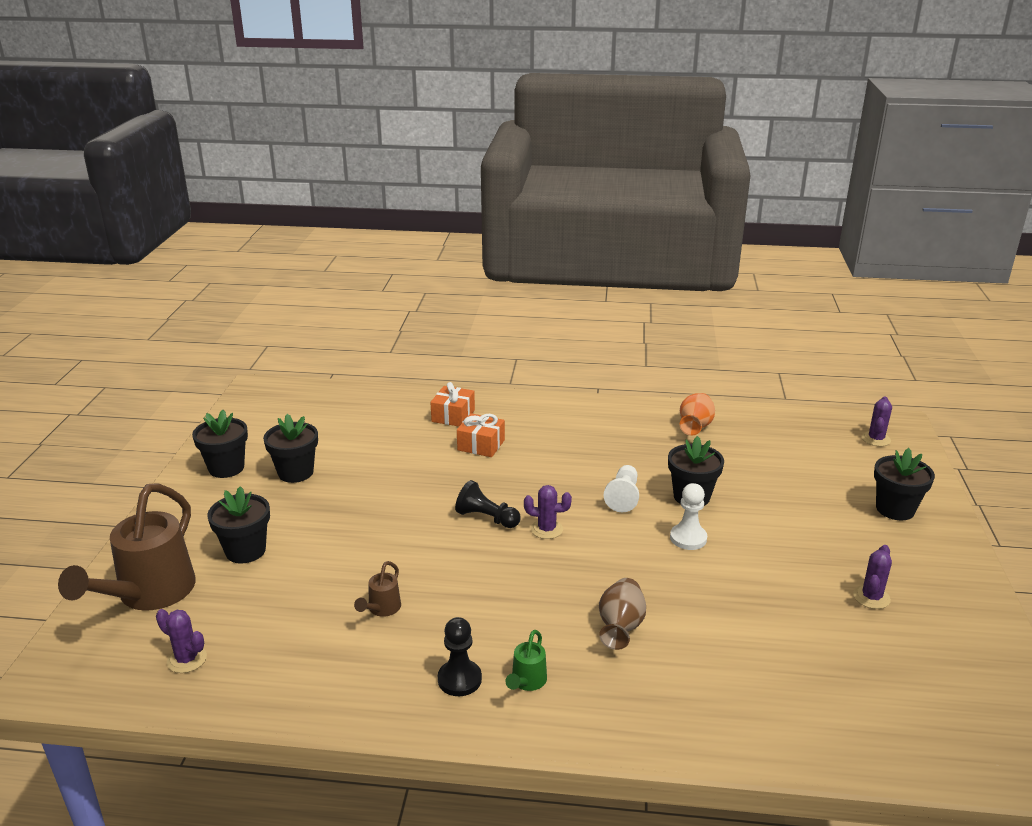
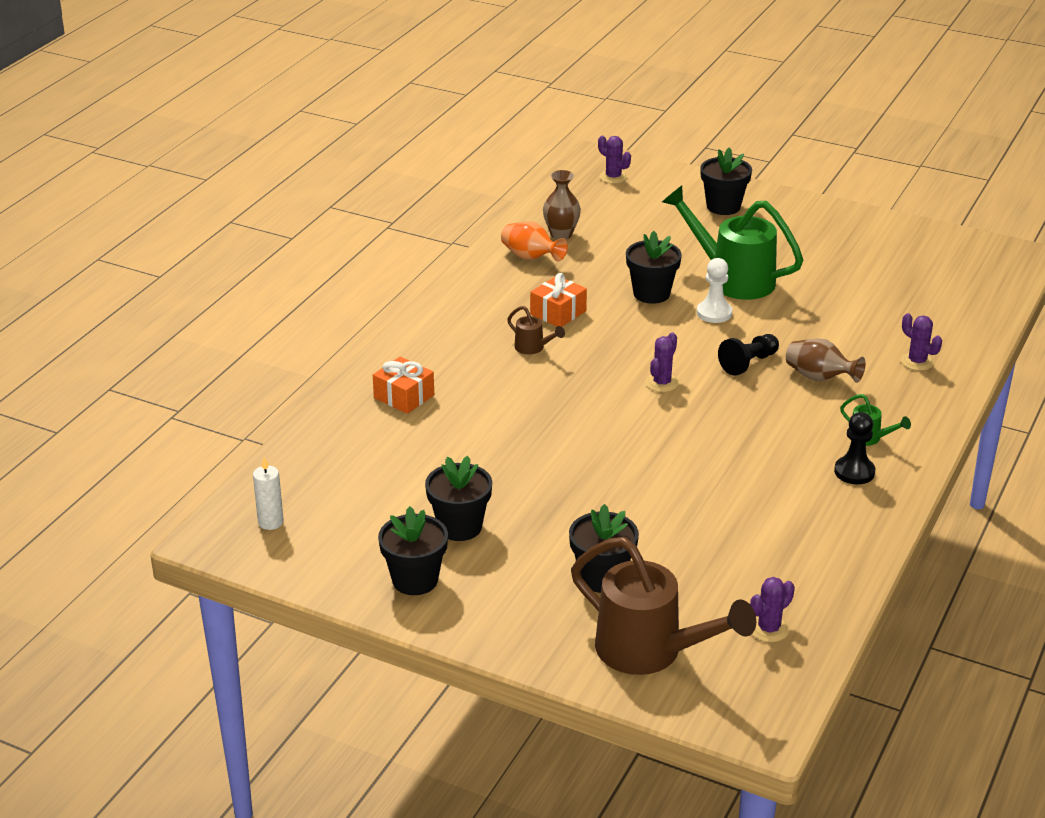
camera: 70 degrees left, 5 degrees up
(280, 402) = (270, 522): none -> white candle
(382, 609) = (742, 500): brown watering can -> brown watering can (533, 348)
(481, 445) = (482, 390): orange gift -> orange gift (558, 313)
(486, 518) = (624, 413): black pawn -> black pawn (748, 363)
(623, 497) = (631, 329): white pawn -> none
(747, 433) = (561, 234): none -> brown vase
(761, 539) = (732, 279): none -> green watering can
(871, 597) = (830, 256): purple cactus -> purple cactus (917, 362)

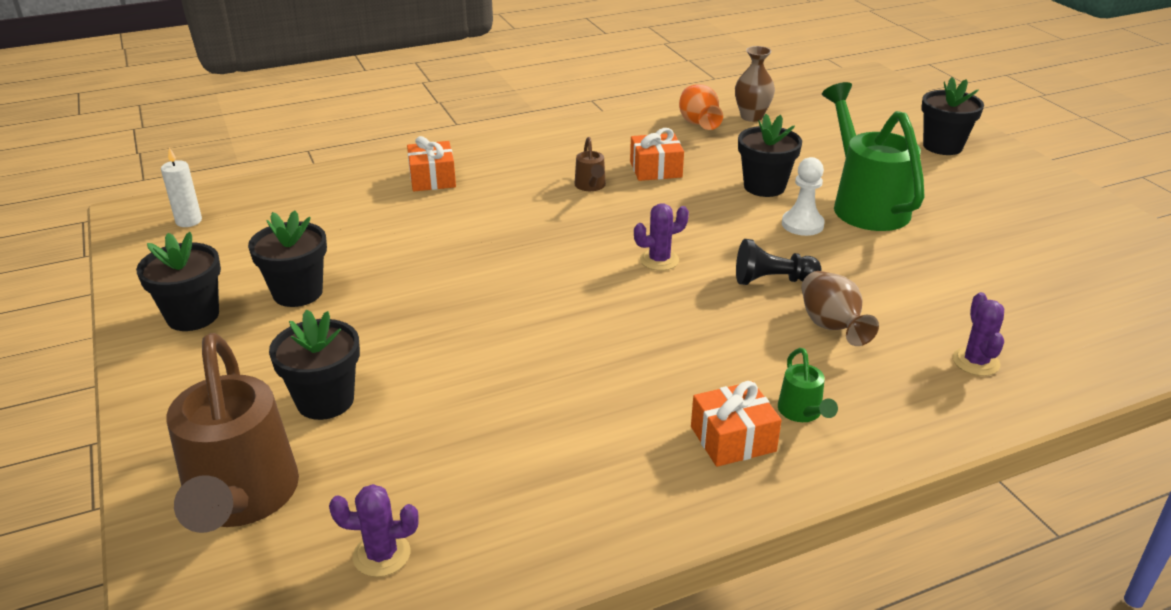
camera: 40 degrees right, 0 degrees up
(613, 177) = (864, 93): purple cactus -> none
(854, 472) = (733, 439): black pawn -> orange gift

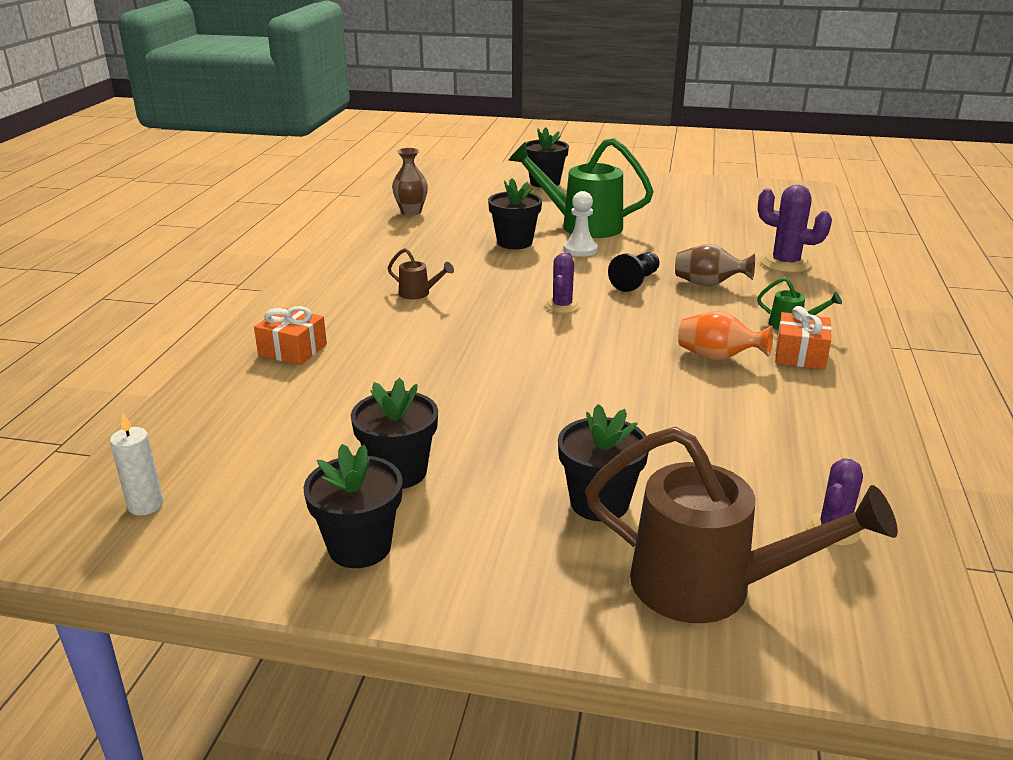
camera: 55 degrees left, 5 degrees down
(656, 169) = (432, 265): orange gift -> none
(698, 123) = (389, 229): orange vase -> orange vase (718, 358)
(975, 362) = (785, 263): purple cactus -> purple cactus, size x1.58

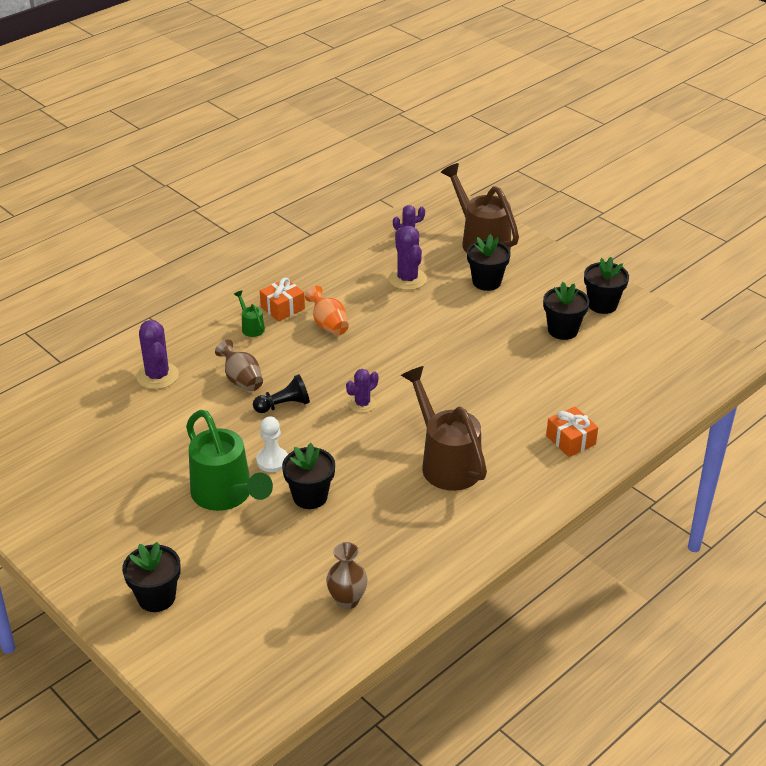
camera: 145 degrees left, 10 degrees up
(145, 505) = (691, 361): white candle -> none
(418, 294) = (446, 462): brown watering can -> brown watering can, size x2.31
(720, 454) = (407, 279): none -> purple cactus

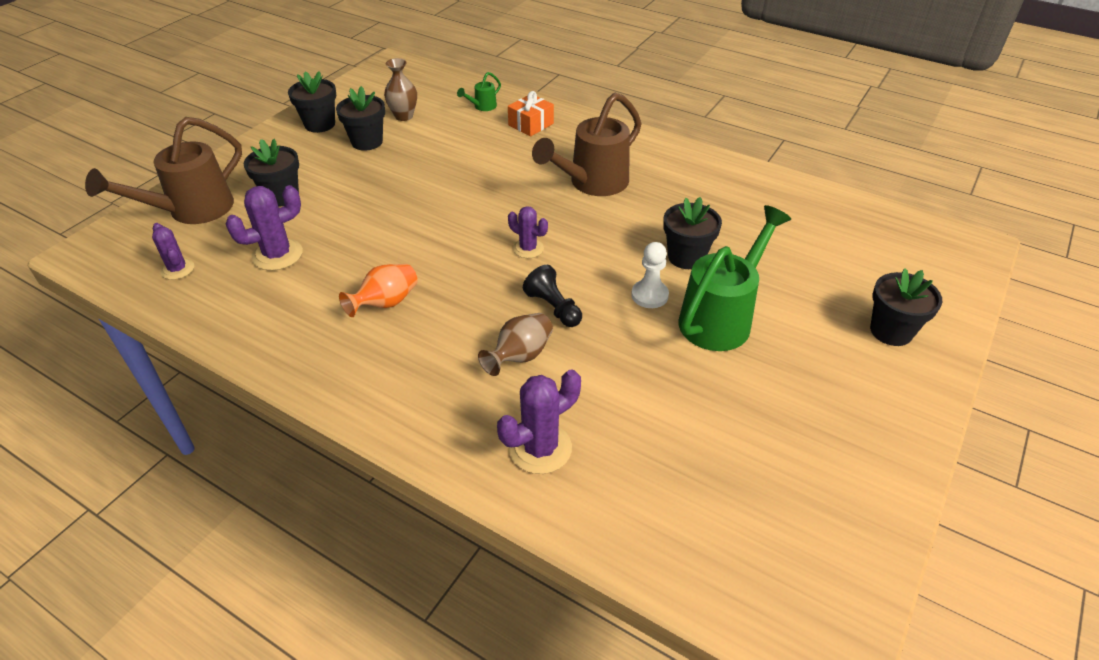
camera: 105 degrees left, 5 degrees up
(251, 327) = (403, 376): green watering can -> green watering can (482, 107)
(282, 308) = (353, 354): orange gift -> none
(347, 600) = (795, 210): brown vase -> brown vase (404, 116)

